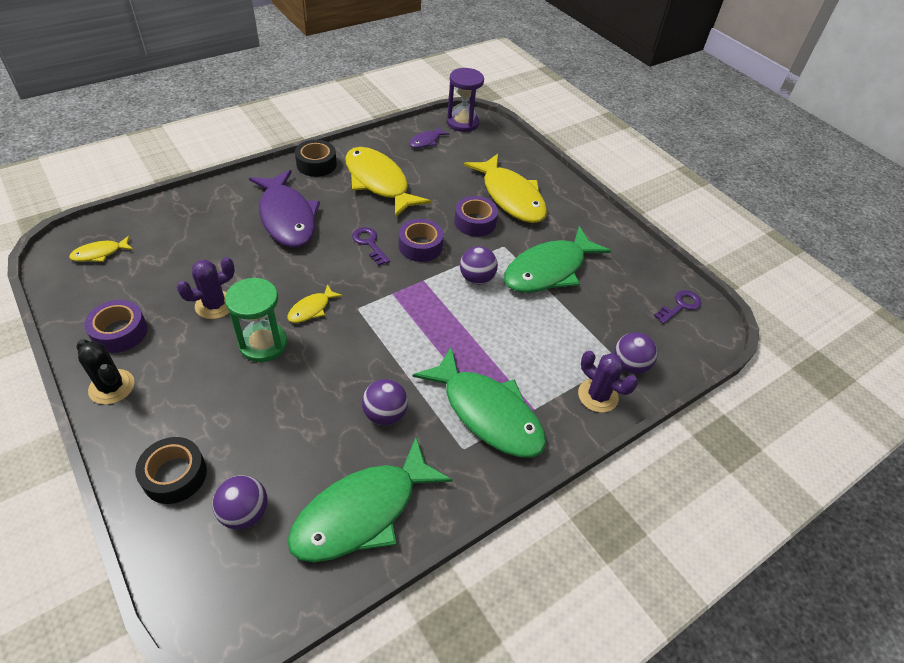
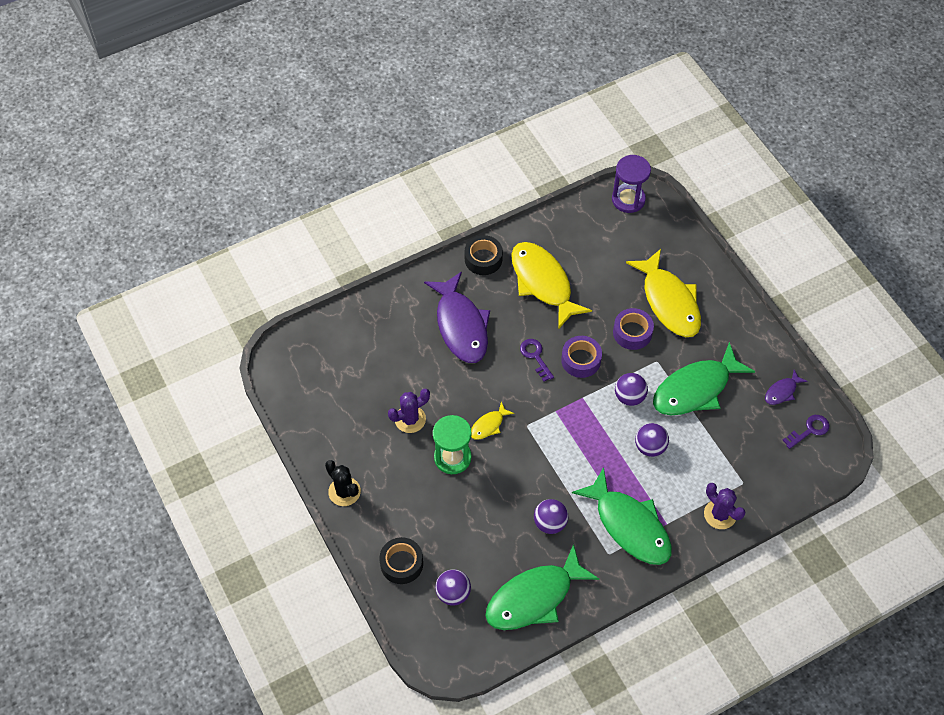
camera: 10 degrees right, 10 degrees up
(100, 253) = (308, 364): yellow fish -> none
(120, 332) = (340, 443): purple tape -> none
(426, 141) = (589, 227): purple fish -> purple fish (782, 391)
(629, 365) = (751, 488): purple ball -> purple ball (650, 447)

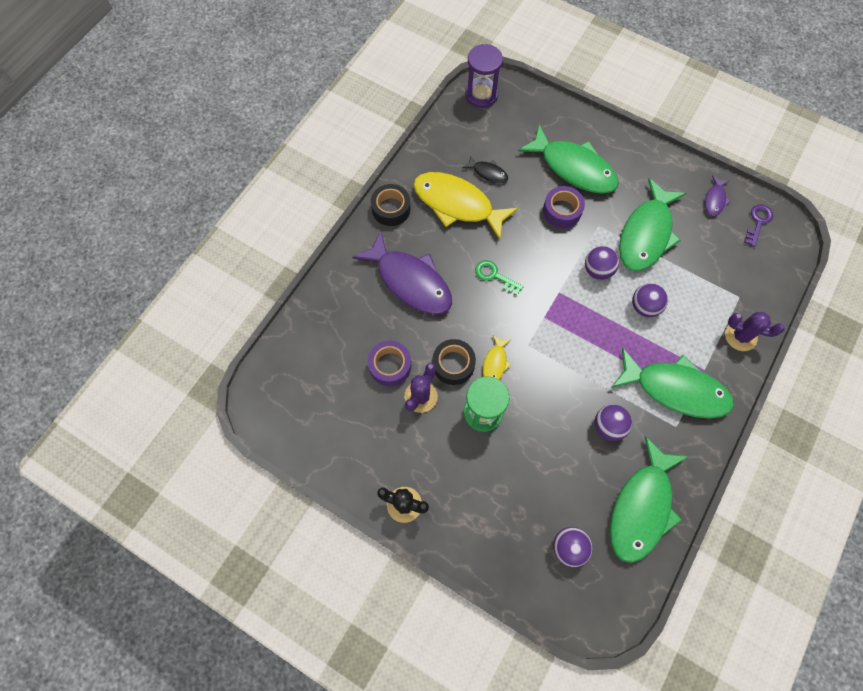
camera: 30 degrees left, 10 degrees up
(401, 563) = (503, 546): black tape -> black tape (453, 364)
(535, 357) = (494, 276): purple key -> green key
(581, 360) = (535, 258): purple tape -> purple tape (390, 366)
(588, 269) = (488, 173): none -> black fish
(669, 302) = (573, 168): yellow fish -> green fish

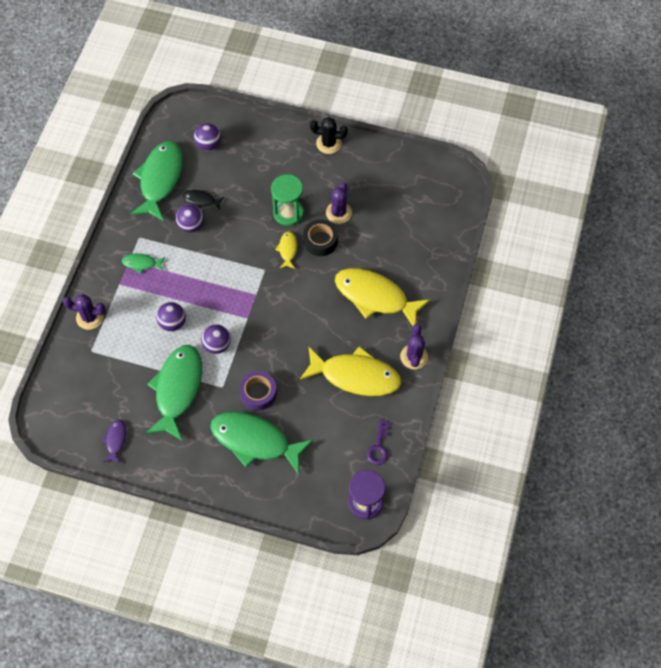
camera: 165 degrees right, 5 degrees down
(390, 366) = (369, 228): purple tape -> none
(391, 209) = (414, 357): black tape -> purple cactus
(410, 281) = (375, 297): purple fish -> yellow fish
(488, 173) = (335, 415): black fish -> black fish (201, 200)
(494, 276) = (305, 318): green key -> none
(675, 389) = (141, 263): green fish -> green fish, size x0.45
(758, 222) = (74, 427): purple key -> purple key (379, 446)

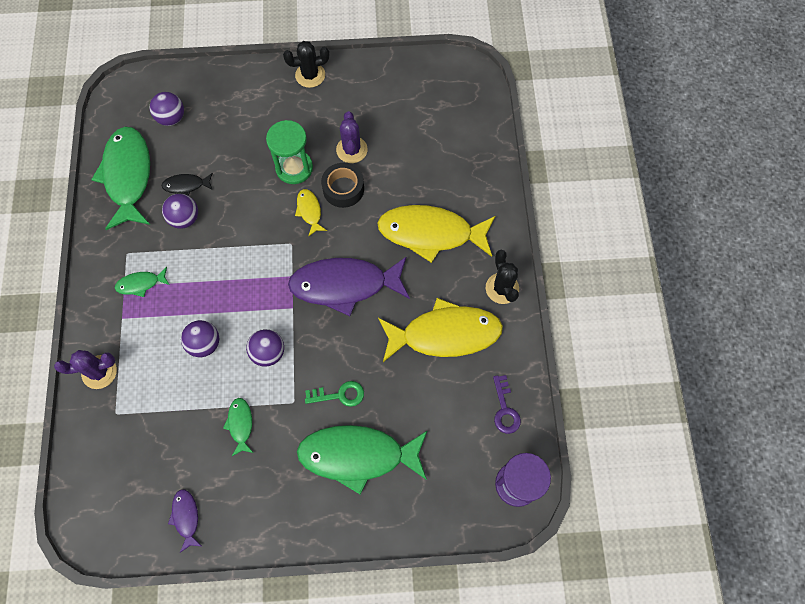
camera: 20 degrees left, 5 degrees up
(178, 389) = (240, 424): green fish -> green fish, size x0.45
(258, 393) = (339, 395): purple tape -> green key
(293, 314) = (344, 285): none -> purple fish
(414, 357) = (502, 288): purple cactus -> black cactus

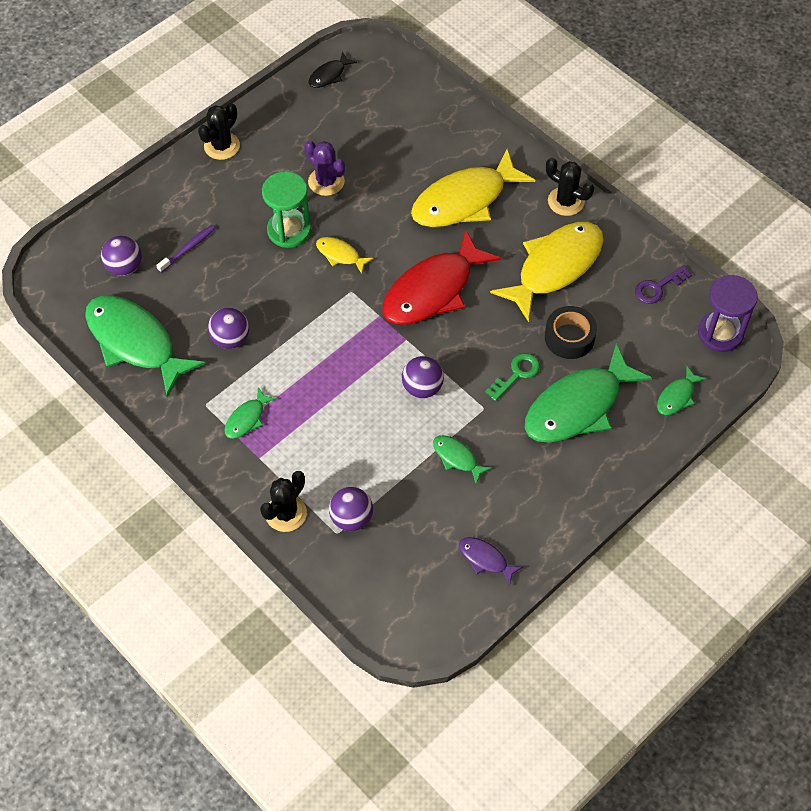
camera: 40 degrees left, 10 degrees down
(99, 372) = (286, 513): purple cactus -> black cactus
(186, 185) = (201, 312): black fish -> black fish (329, 75)
(204, 344) = (358, 422): purple ball -> purple ball (351, 518)
(221, 134) = (188, 248): none -> purple toothbrush
(343, 189) = (352, 217): black tape -> black tape (569, 337)
(344, 285) = (433, 290): purple fish -> red fish
(435, 508) = (677, 396): none -> green fish
(505, 409) = (658, 287): purple key -> purple key turned 105 degrees clockwise

